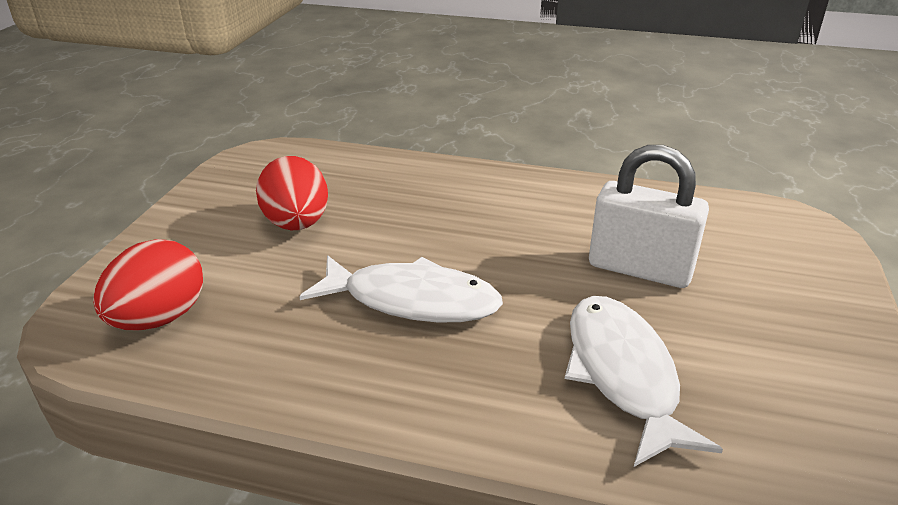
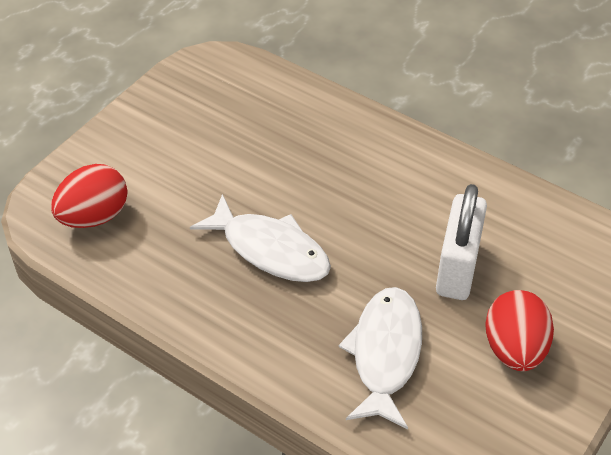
camera: 20 degrees right, 15 degrees up
(297, 224) = (214, 151): red egg -> red egg (514, 349)
(640, 269) = (457, 268): white padlock -> white padlock turned 60 degrees clockwise

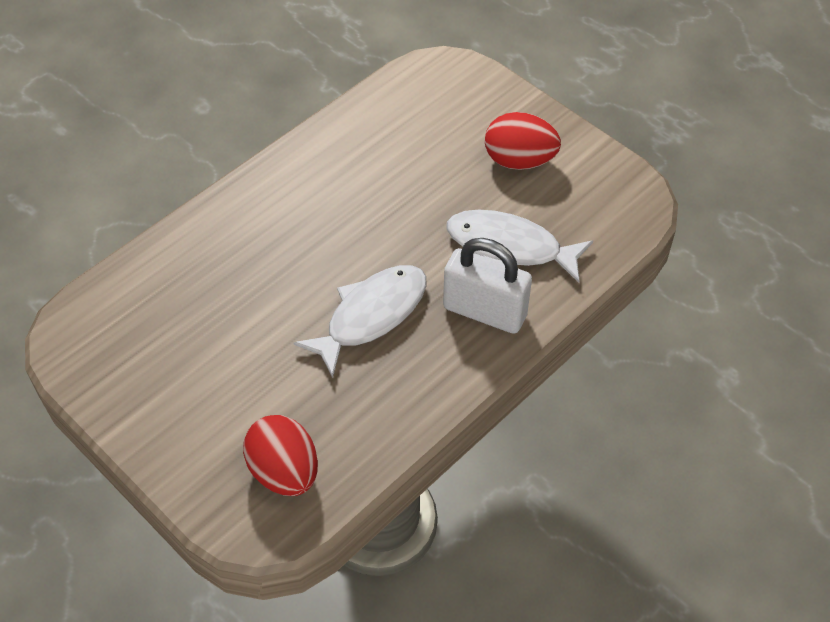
camera: 80 degrees left, 5 degrees up
(457, 268) = (426, 179): white padlock -> white padlock (485, 311)

